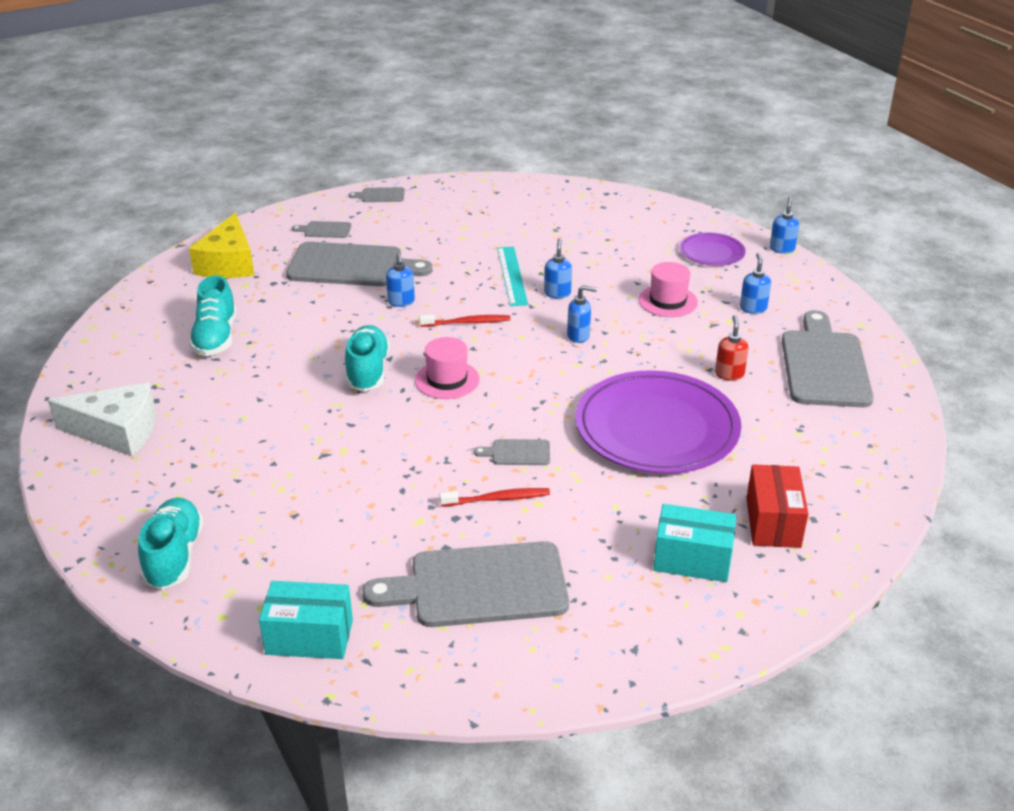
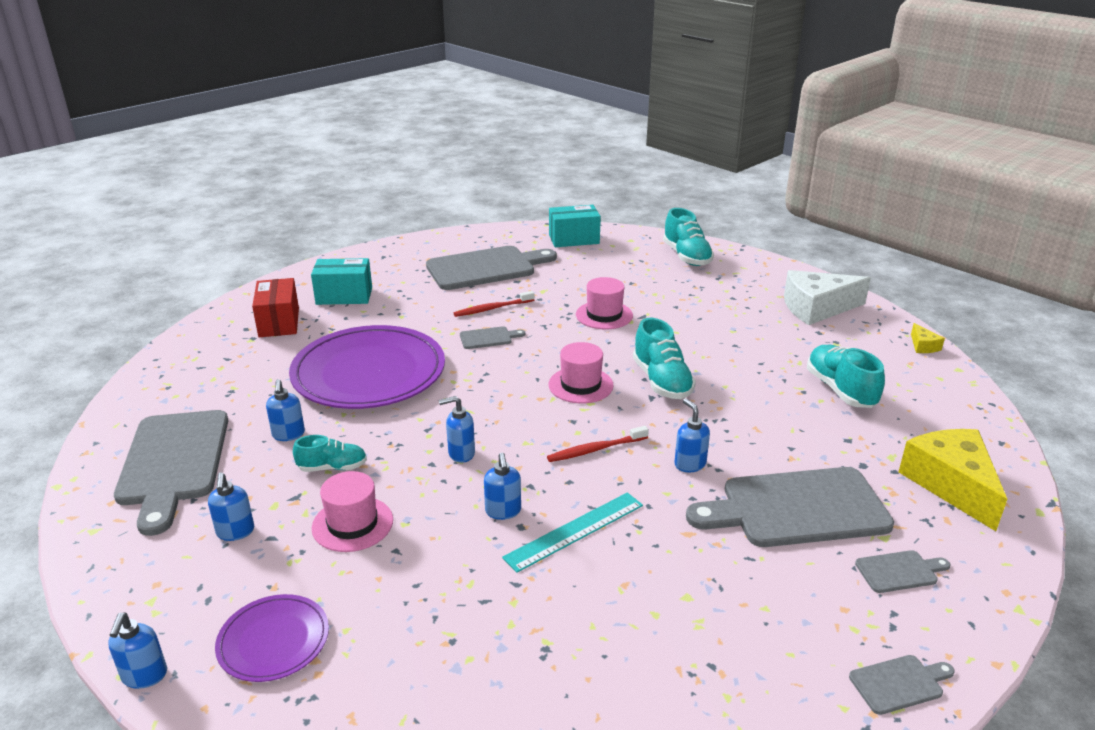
camera: 165 degrees right, 5 degrees down
(78, 367) = (923, 346): none -> yellow cheese
(367, 464) = (604, 315): none -> pink hat
(512, 275) = (575, 531): turquoise ruler -> turquoise ruler turned 75 degrees clockwise
(686, 341) = (333, 467): none -> turquoise shoe
(729, 374) = (288, 435): red soap dispenser -> blue soap dispenser

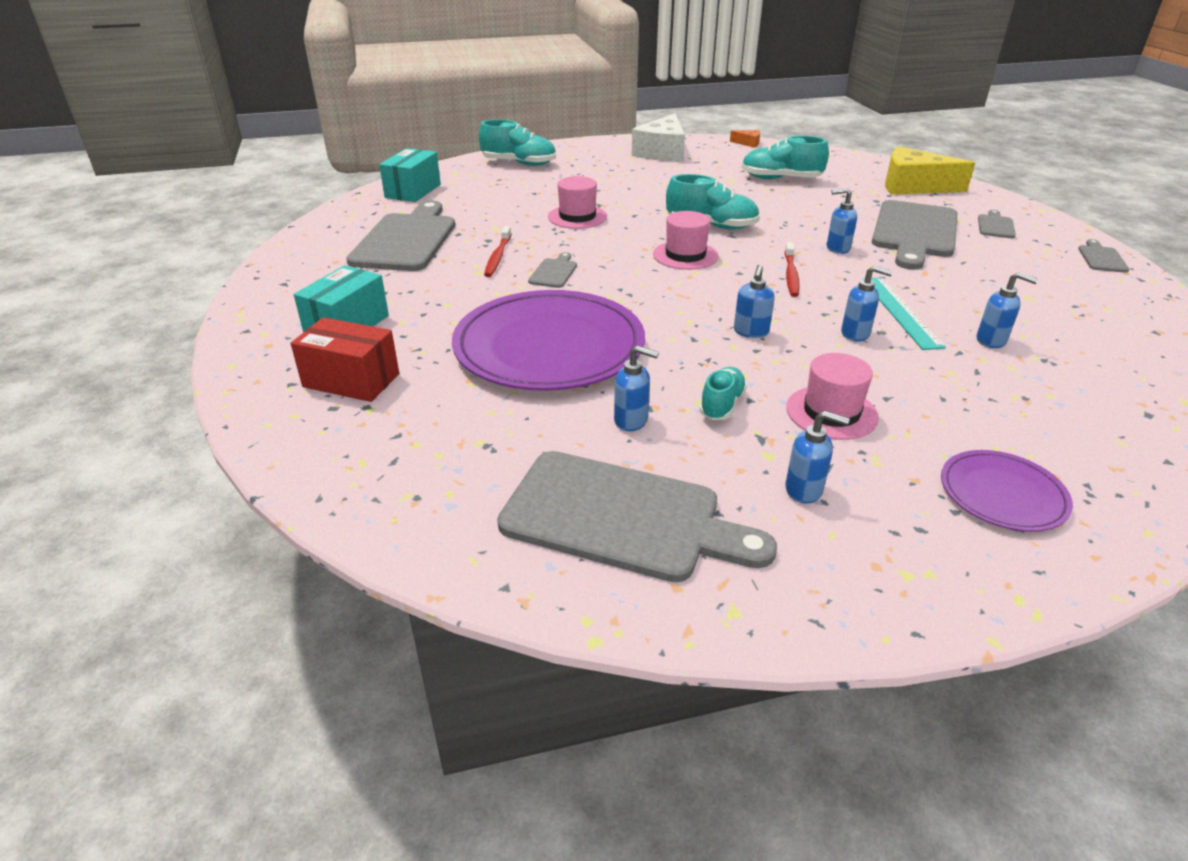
camera: 60 degrees left, 5 degrees up
(144, 676) = (1040, 595): blue soap dispenser -> blue soap dispenser (991, 341)
(923, 346) = (748, 143): yellow cheese -> orange cheese

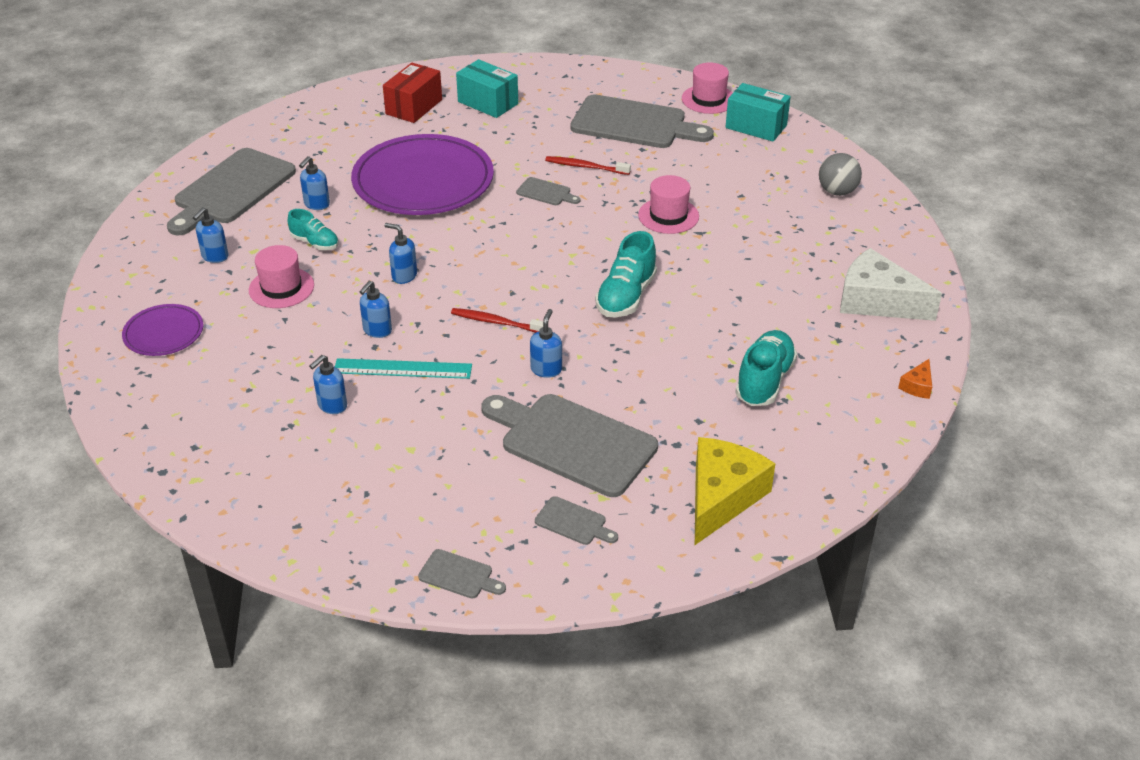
camera: 100 degrees right, 5 degrees up
(519, 163) = (837, 191): turquoise shoe -> grey ball
(685, 255) = (559, 267): pink hat -> pink hat (708, 99)

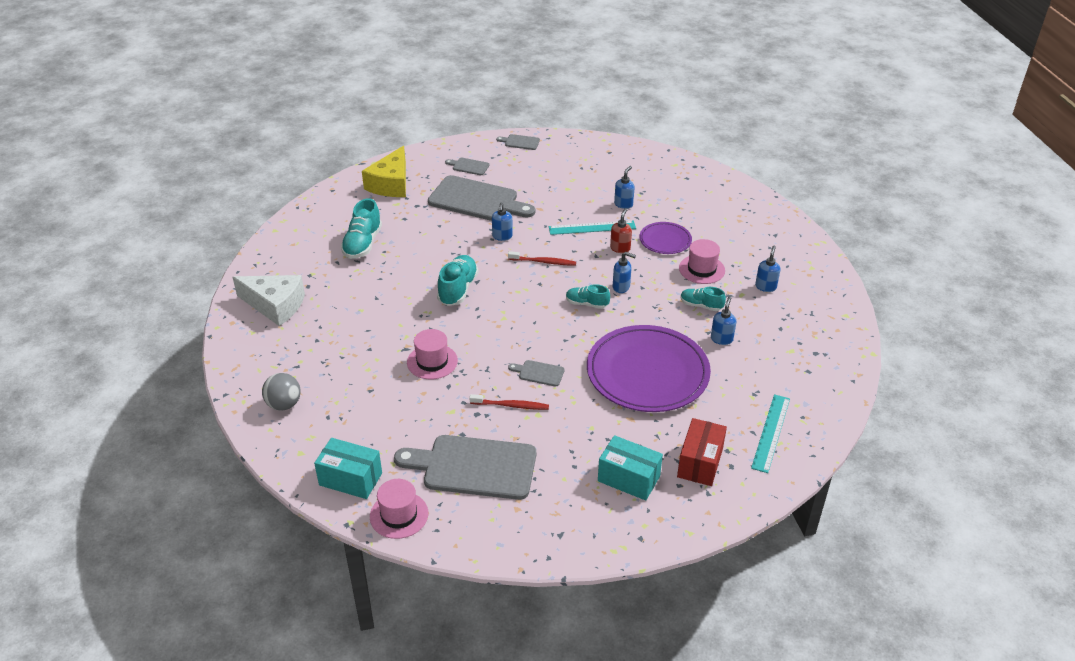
camera: 170 degrees right, 0 degrees up
(163, 333) = (755, 232): purple plate -> purple plate (665, 240)
(231, 190) = (799, 344): grey cutting board -> none
(328, 121) = (771, 432): none -> turquoise ruler
(377, 330) = (620, 248): blue soap dispenser -> red soap dispenser
(459, 260) = (586, 304): none -> turquoise shoe
(917, 386) = (264, 251): orange cheese -> none

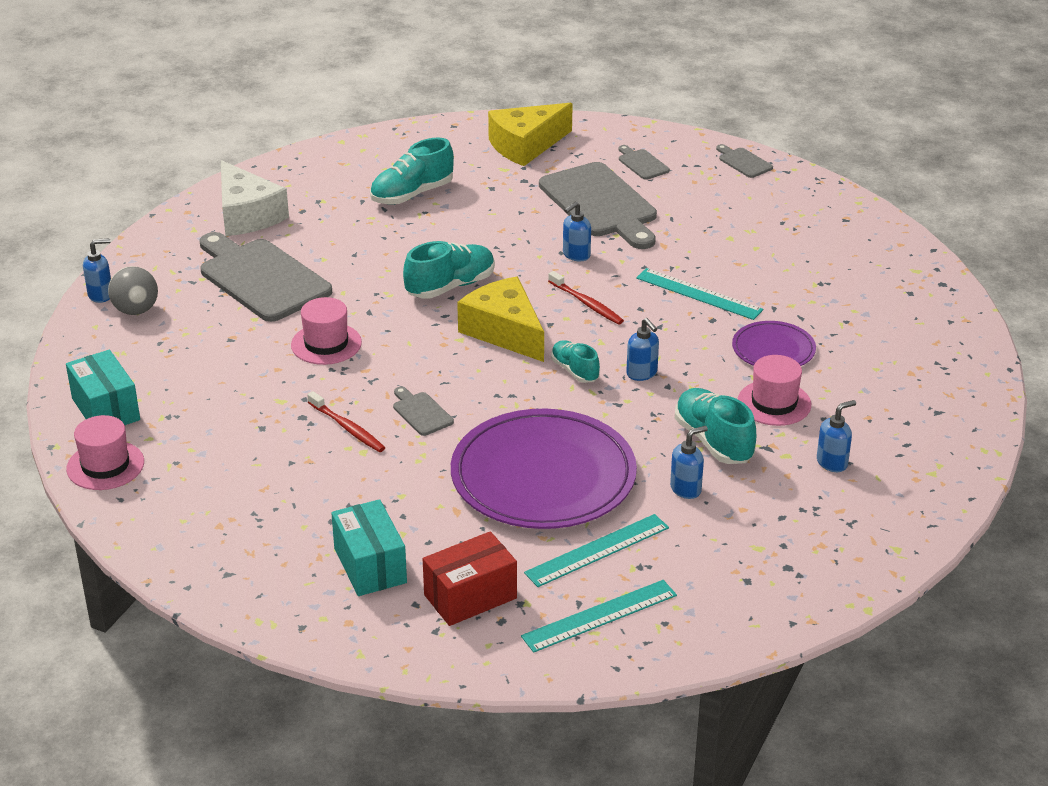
camera: 40 degrees right, 5 degrees down
(473, 467) = (231, 463): grey cutting board -> grey cutting board (261, 278)
(521, 301) = (504, 331): none -> yellow cheese
(620, 248) = (701, 332): red soap dispenser -> none
(623, 204) = (777, 286): blue soap dispenser -> blue soap dispenser (101, 295)
(701, 305) = (713, 441): turquoise shoe -> turquoise shoe, size x1.62
(725, 398) = (597, 550): none -> turquoise ruler

